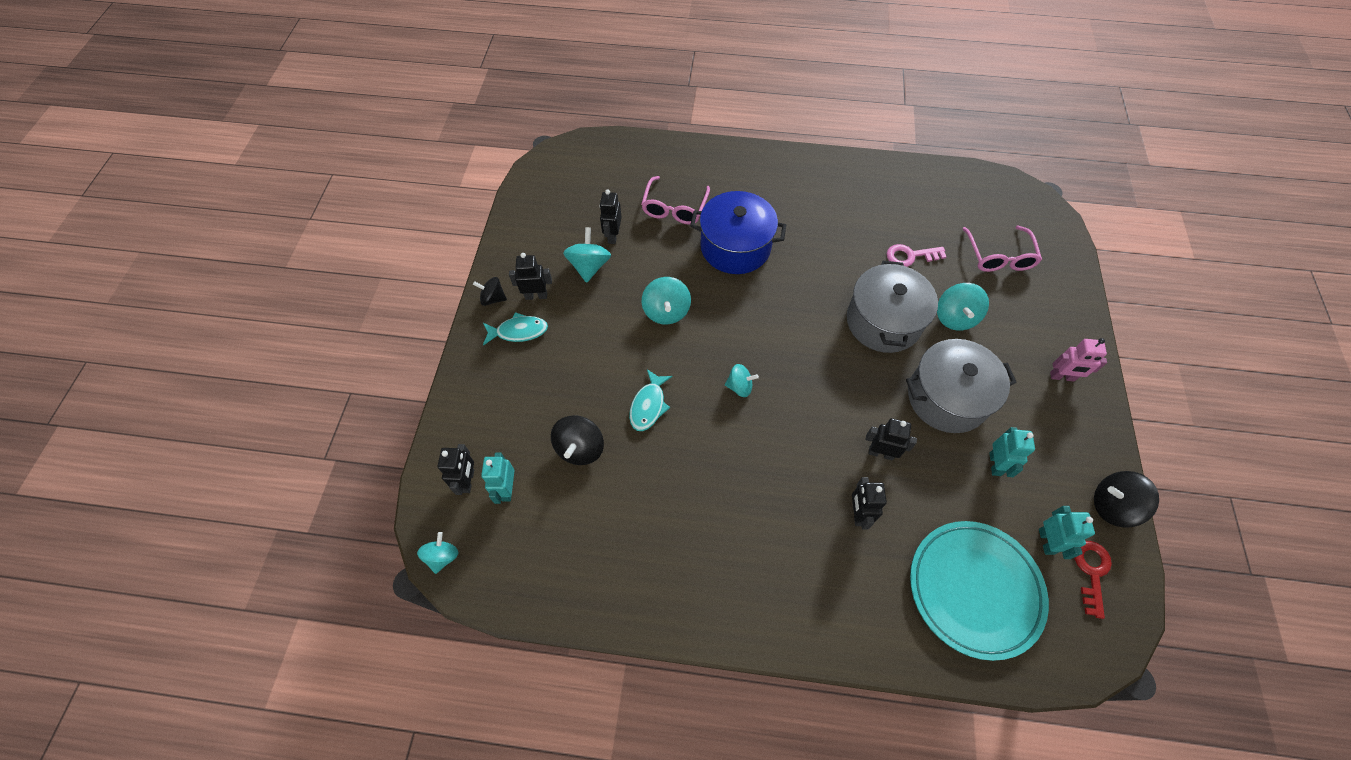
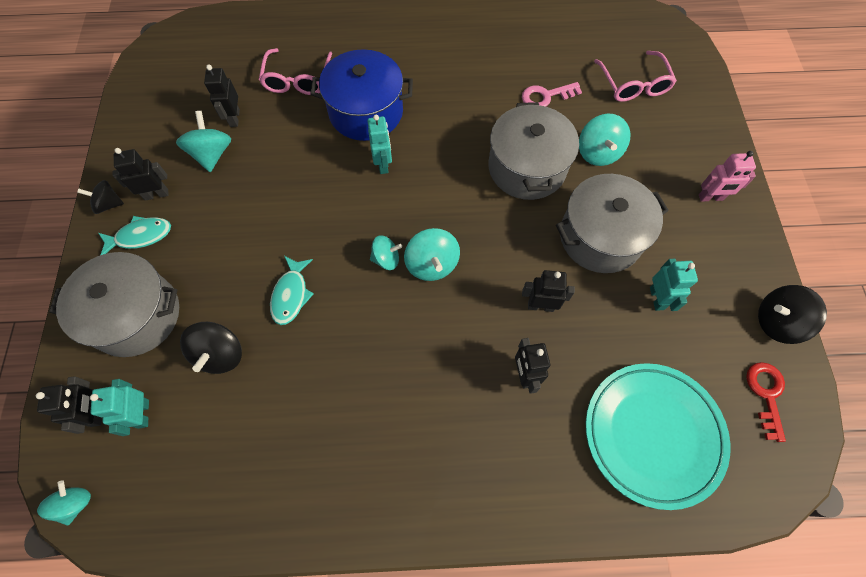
camera: 10 degrees left, 5 degrees up
(509, 401) = (136, 315): none -> grey pot
(666, 311) = (300, 190): turquoise spinning top -> turquoise spinning top (432, 264)
(1046, 541) = (718, 370): turquoise robot -> turquoise robot (383, 164)

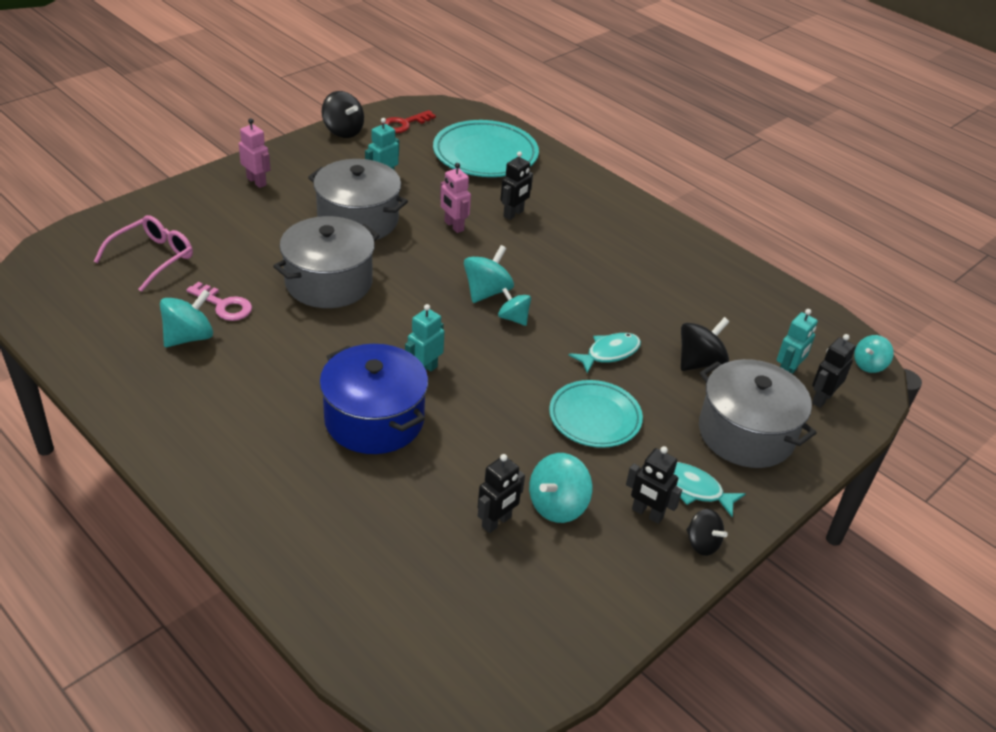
camera: 135 degrees left, 25 degrees down
(248, 230) = (594, 418): none -> turquoise plate
(297, 80) = (388, 505): pink glasses -> none
(540, 306) = (453, 226): black robot -> pink robot
(598, 153) = (267, 250): turquoise spinning top -> turquoise spinning top (189, 337)

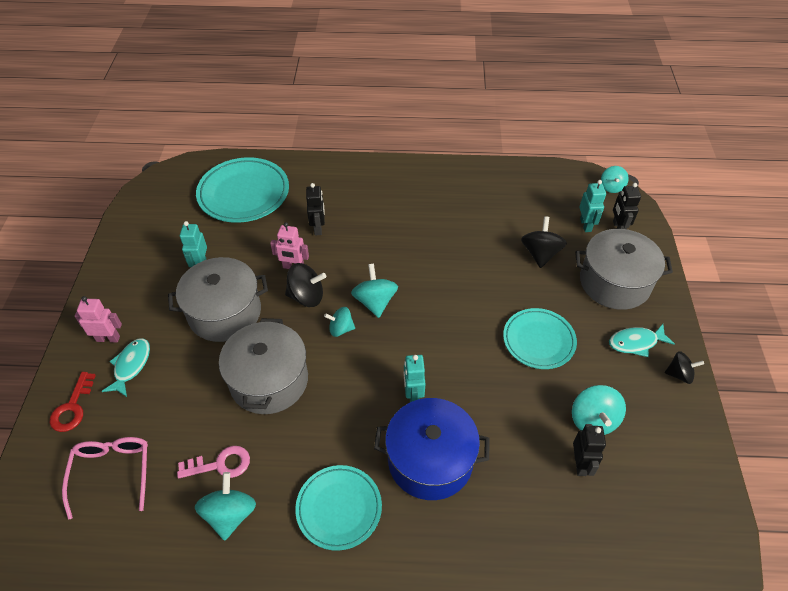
camera: 40 degrees left, 10 degrees up
(264, 393) = (339, 508): none -> turquoise plate
(343, 131) = (119, 245): black spinning top -> black spinning top (306, 296)
(404, 124) = (157, 208): red key -> red key (72, 407)
(513, 318) = (413, 308): turquoise spinning top -> turquoise spinning top (341, 329)
(609, 353) = (492, 288): turquoise fish -> turquoise fish (131, 366)
(647, 513) = (636, 381): black robot -> none

